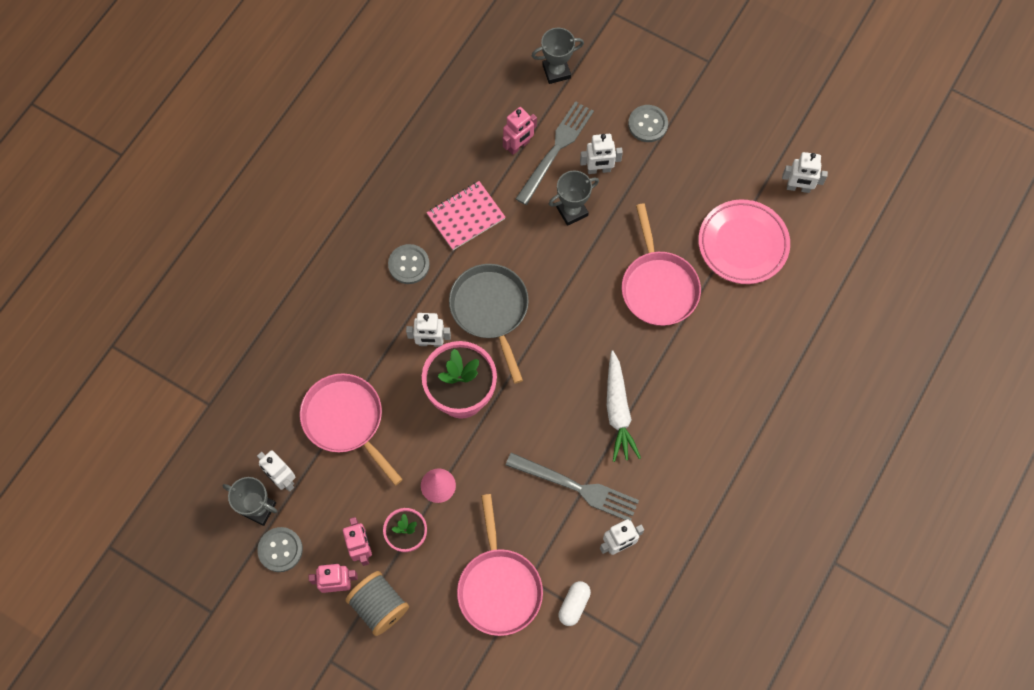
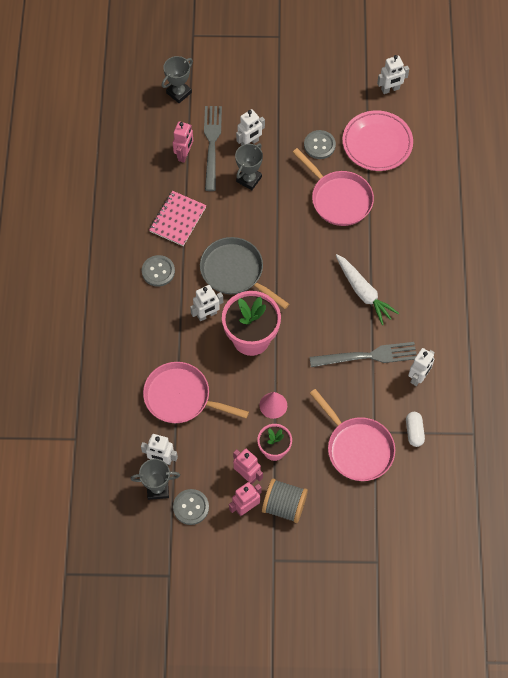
camera: 30 degrees left, 5 degrees down
(647, 124) = (264, 97): grey button -> grey button (319, 145)

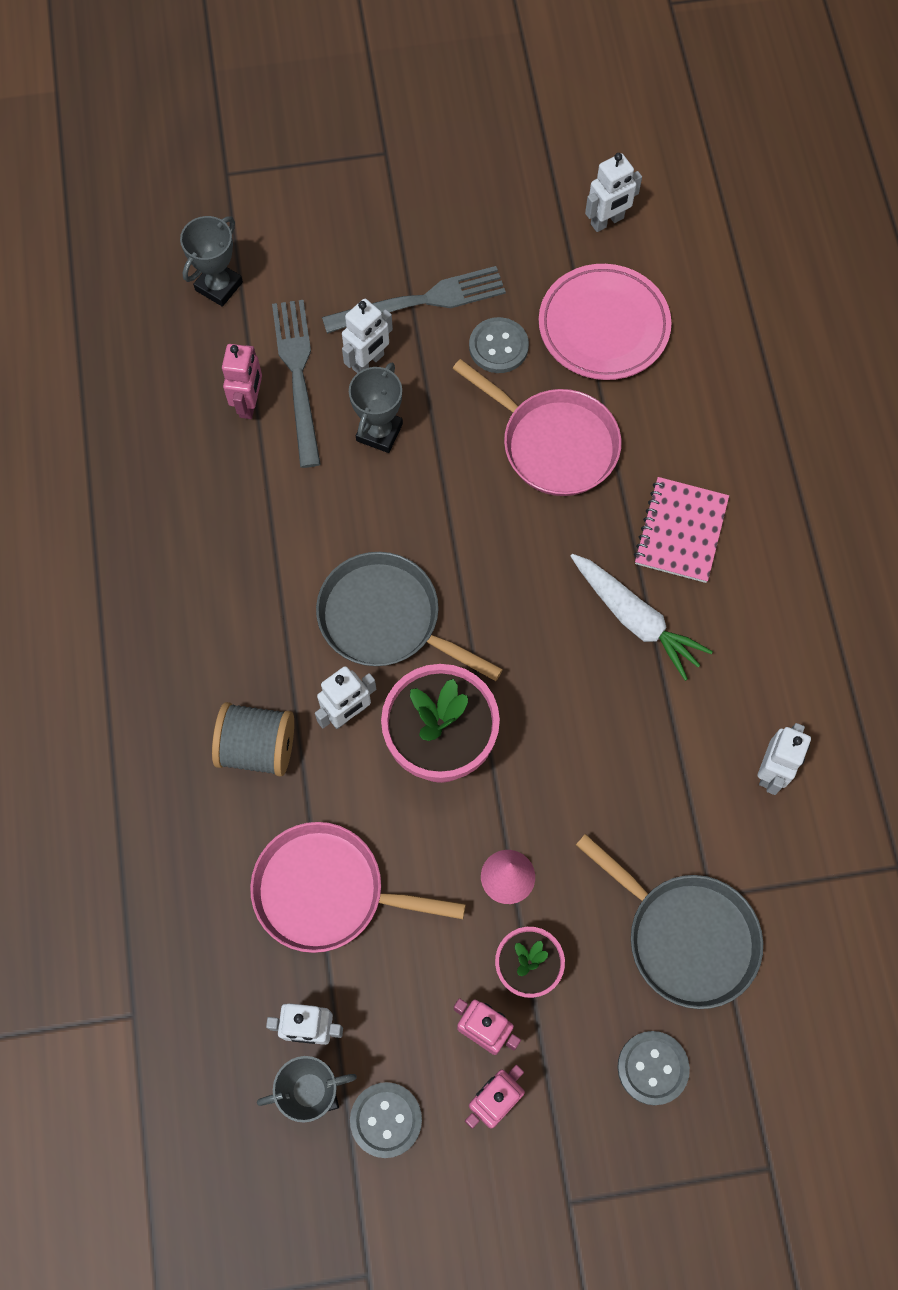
camera: 10 degrees left, 5 degrees up
(158, 271) = (239, 642): grey button -> grey button (652, 1068)
(177, 219) = (258, 532): pink notebook -> pink notebook (680, 531)
(284, 506) = (568, 1082): grey spool -> grey spool (258, 747)
(357, 448) = (685, 936): pink pan -> grey pan
(368, 356) = (668, 745): grey fork -> grey fork (421, 301)
(414, 432) = (786, 883): white capsule -> none

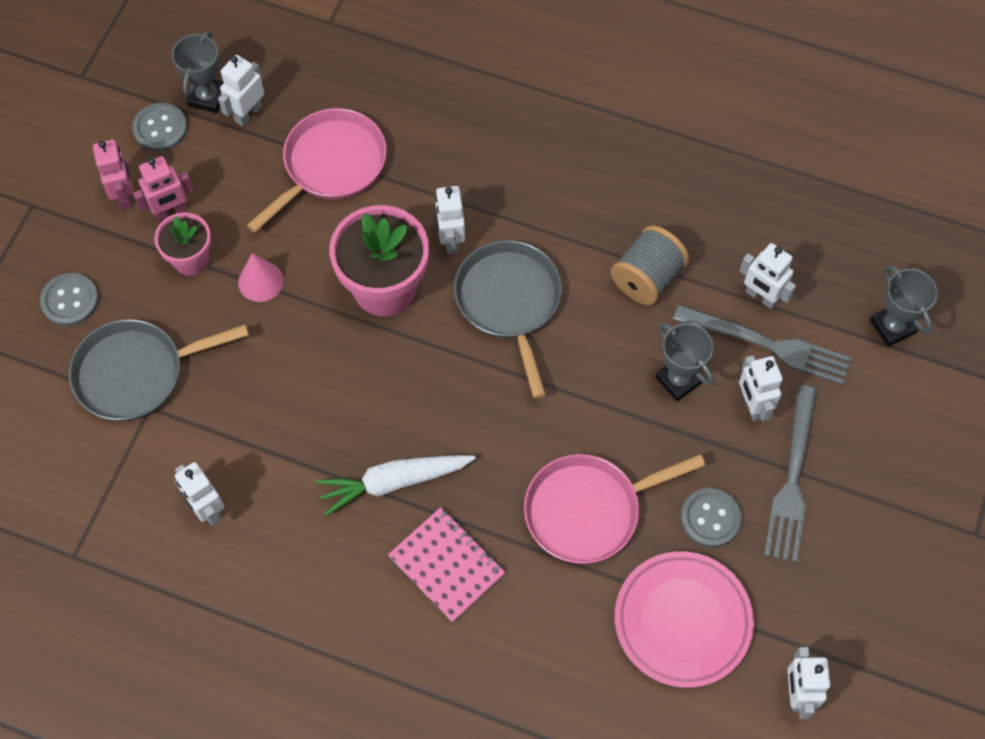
camera: 120 degrees right, 5 degrees down
(249, 403) = (761, 297): pink robot -> white robot
(258, 747) = (463, 171): grey spool -> grey spool (647, 278)
(386, 619) = (509, 302): grey pan -> grey pan turned 75 degrees counterclockwise

